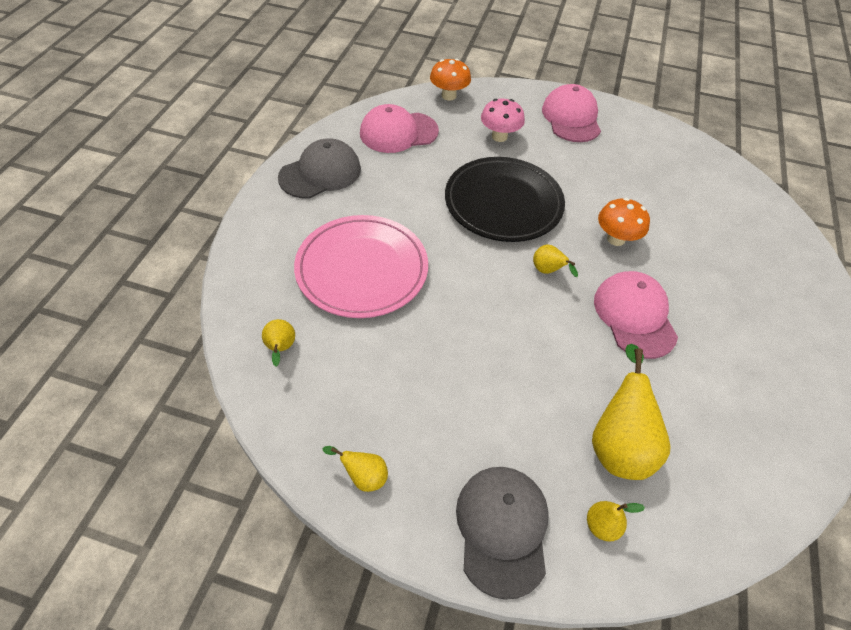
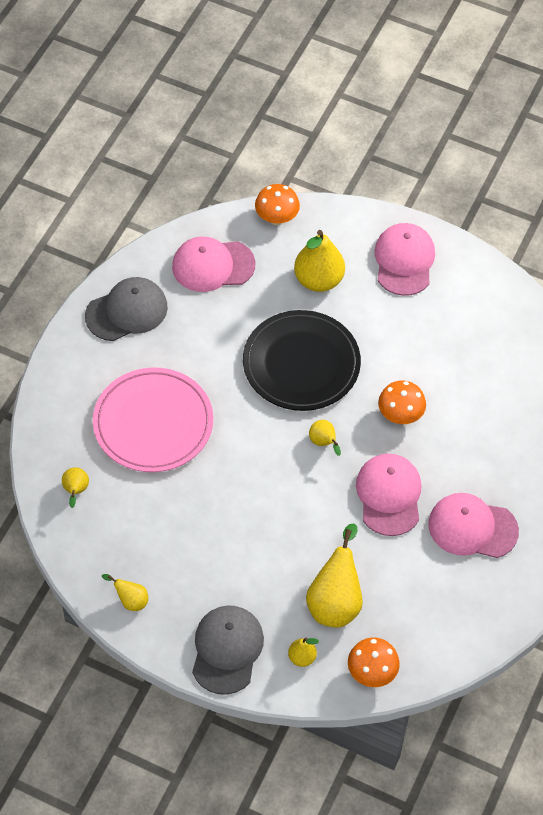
camera: 10 degrees right, 5 degrees up
(499, 136) = (318, 280): pink mushroom -> yellow pear
(696, 534) = (371, 672): none -> orange mushroom
(735, 340) = (472, 527): none -> pink cap

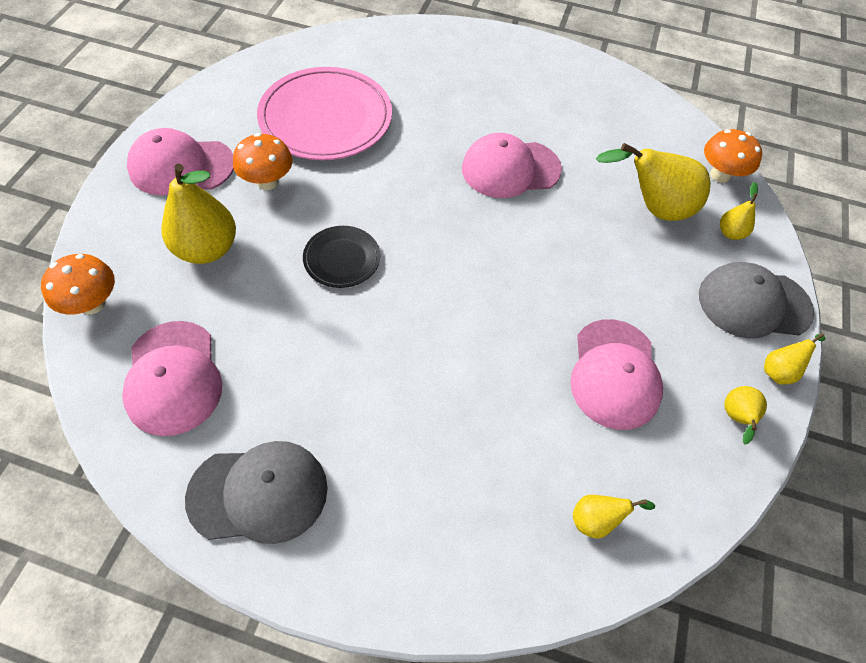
camera: 100 degrees left, 0 degrees up
(127, 311) = (259, 493): grey cap -> grey cap turned 120 degrees clockwise
(153, 423) = (459, 426): pink plate -> pink plate (326, 118)
(301, 364) = (342, 259): black plate -> black plate, size x0.50
(324, 443) = (454, 229): yellow pear -> yellow pear (779, 371)
(400, 415) = (405, 163): orange mushroom -> orange mushroom (267, 182)
(472, 527) = (530, 105): pink cap -> pink cap (614, 374)

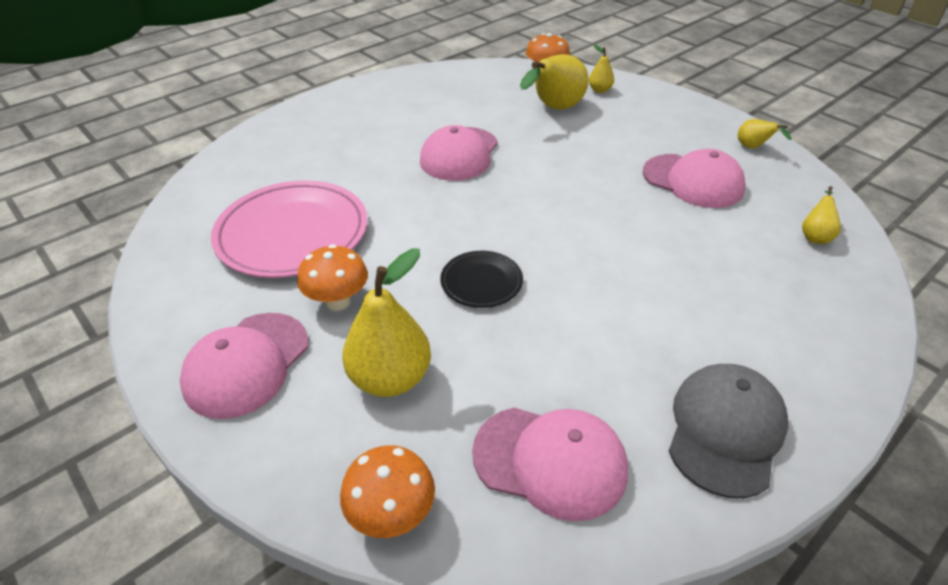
camera: 55 degrees left, 15 degrees down
(753, 303) = (664, 105): grey cap -> none
(779, 371) = (723, 118): yellow pear -> none

